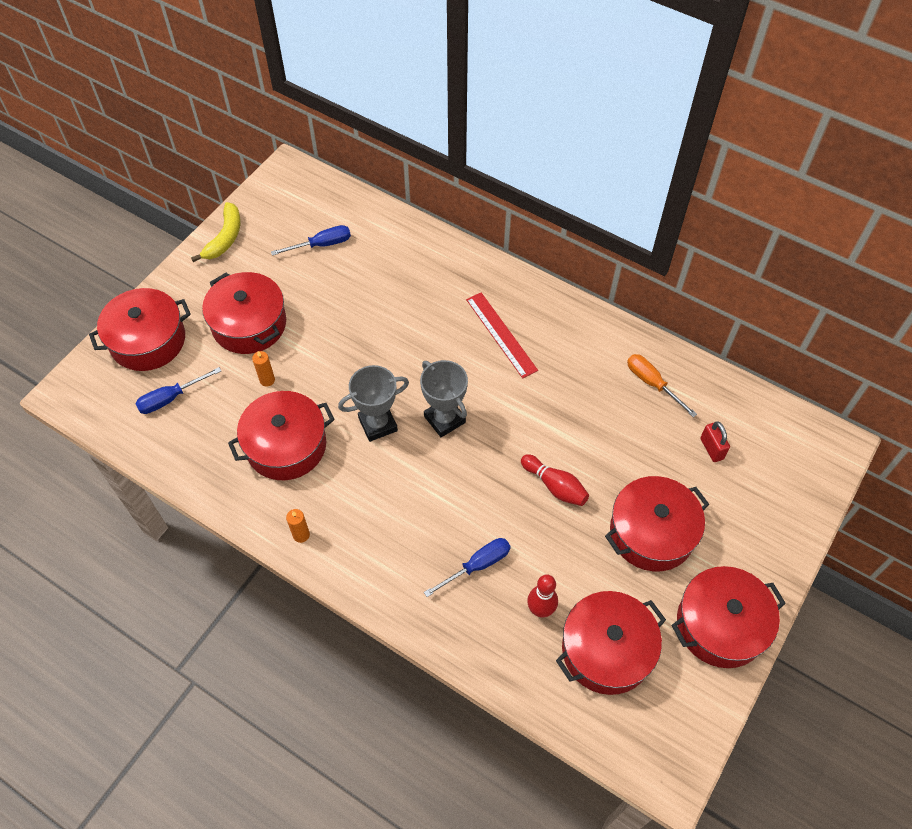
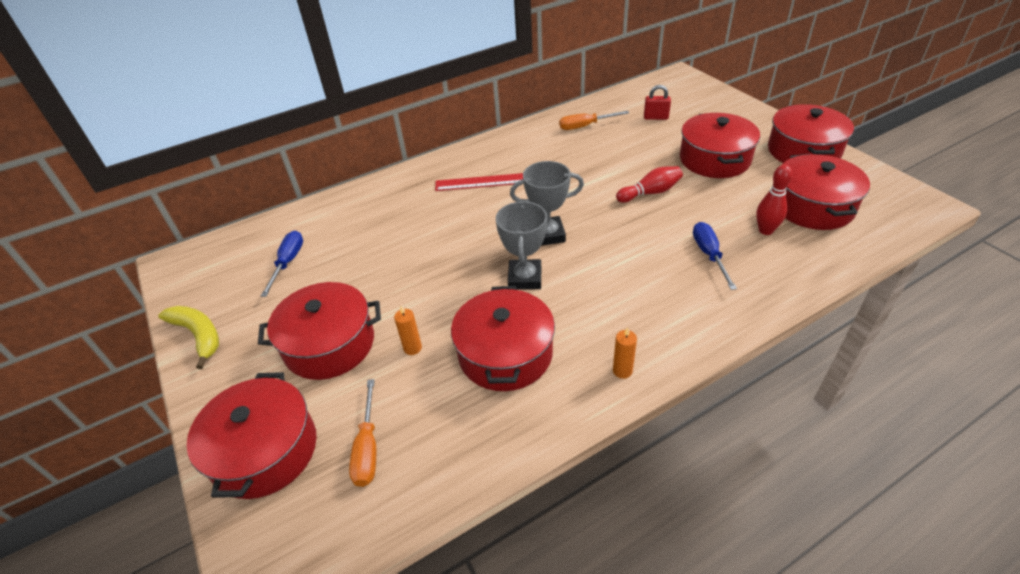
camera: 60 degrees left, 15 degrees down
(171, 398) = (368, 448): blue screwdriver -> orange screwdriver

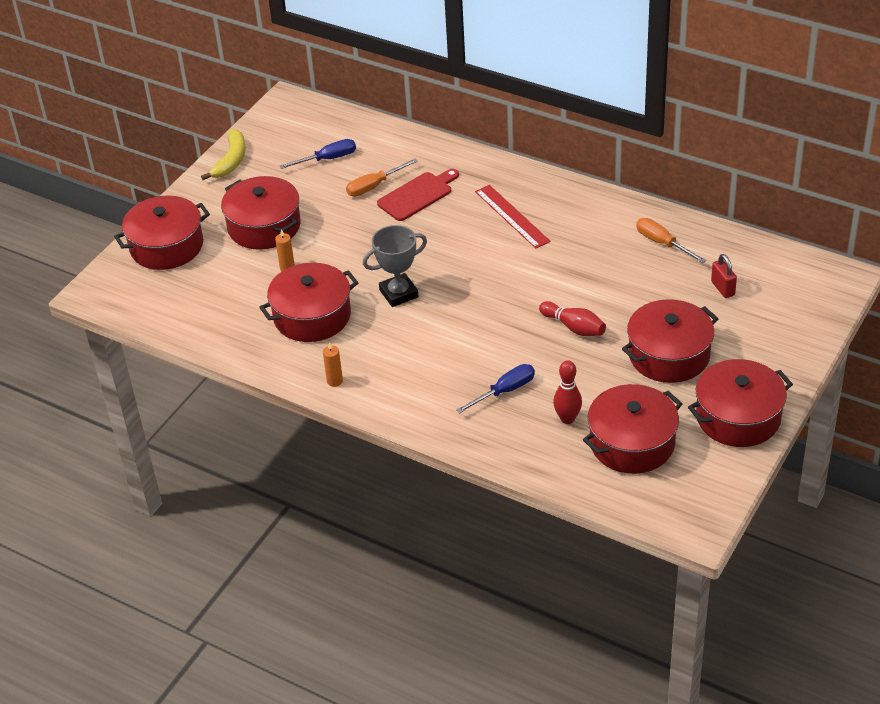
camera: 60 degrees right, 0 degrees up
(368, 448) = (195, 288): orange screwdriver -> orange screwdriver (374, 186)
(403, 223) = (417, 195): none -> red cutting board
(548, 235) = (463, 285): grey trophy -> none

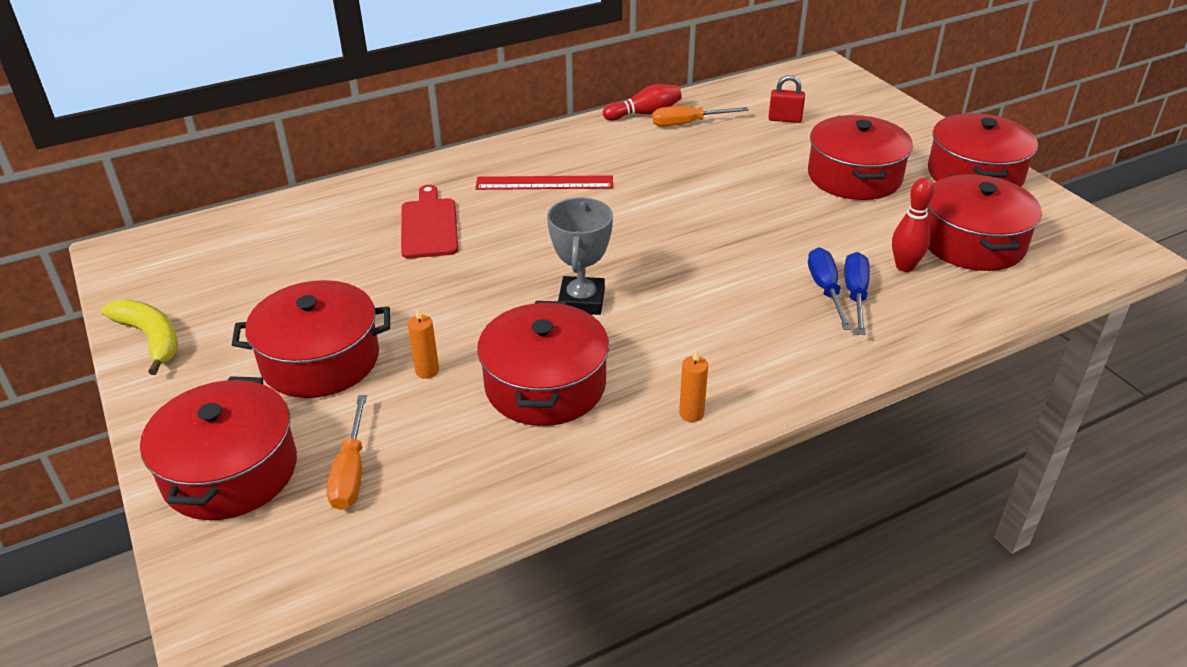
camera: 60 degrees left, 5 degrees down
(327, 159) = (272, 262): blue screwdriver -> blue screwdriver (855, 294)
(374, 186) = (371, 248): orange screwdriver -> orange screwdriver (351, 471)
(574, 327) = (761, 211): red bowling pin -> red bowling pin (644, 114)

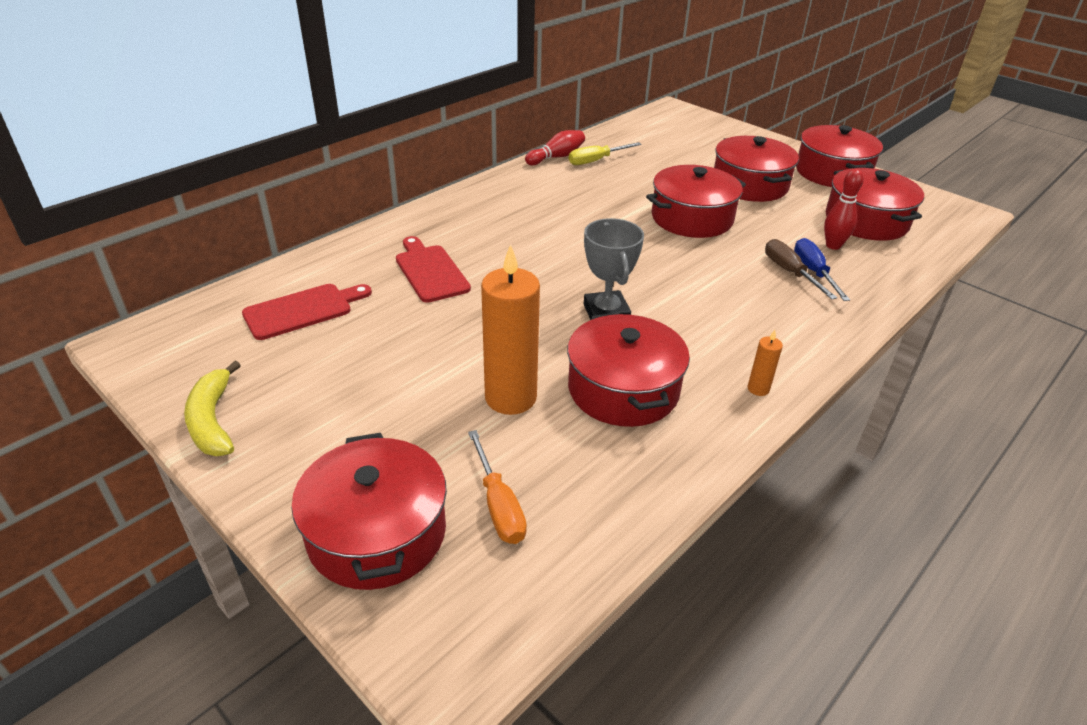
camera: 20 degrees left, 0 degrees up
(151, 338) = (213, 420): yellow banana -> yellow banana turned 135 degrees counterclockwise
(285, 246) = (303, 310): none -> red cutting board
(320, 359) = (402, 407): red pot -> red pot (692, 218)
(427, 371) = (510, 398): orange candle -> orange candle, size x2.30
(544, 183) = (510, 222): red ruler -> none
(688, 123) = (596, 161): orange screwdriver -> yellow screwdriver
(785, 119) = (669, 149): red padlock -> none
(825, 290) = (789, 272): blue screwdriver -> brown screwdriver

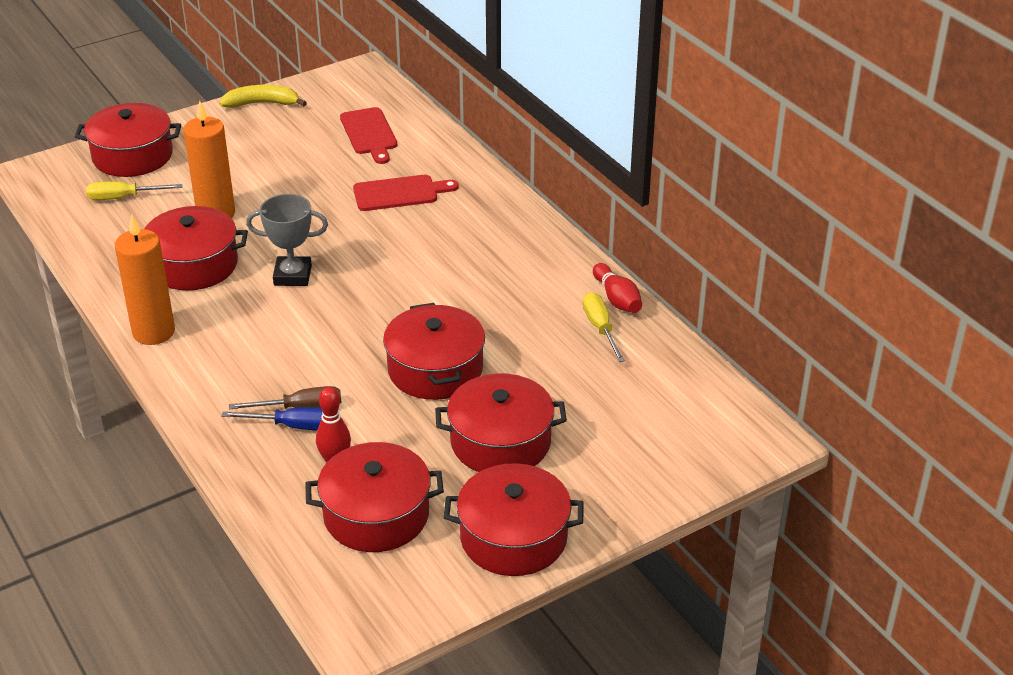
camera: 105 degrees right, 0 degrees up
(498, 505) = (123, 197): orange screwdriver -> yellow screwdriver
(758, 389) = (153, 332): orange candle -> orange candle, size x2.30

